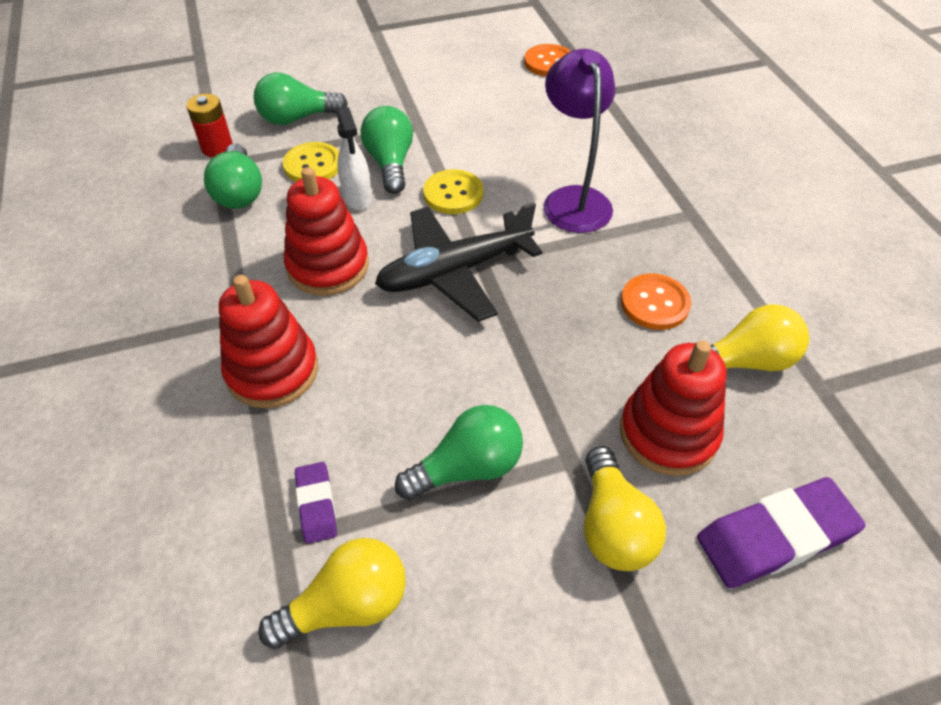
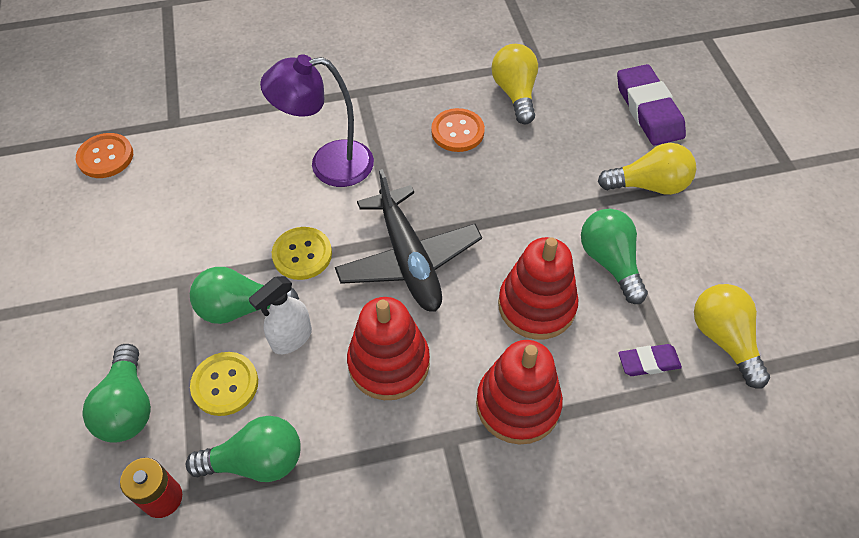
camera: 85 degrees left, 5 degrees up
(357, 198) = (291, 338): white spray bottle -> white spray bottle turned 150 degrees clockwise
(668, 433) = (576, 145): red stacking toy -> red stacking toy (536, 306)

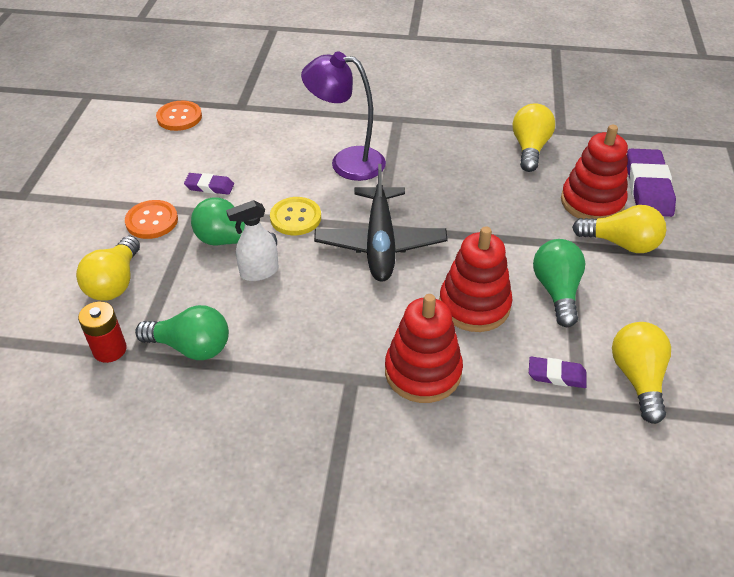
camera: 20 degrees right, 10 degrees down
(128, 406) = (115, 282): green light bulb -> yellow light bulb
(184, 242) = (209, 186): none -> purple eraser
(225, 384) = (193, 289): yellow button -> none
(389, 363) = (328, 311): red stacking toy -> red stacking toy (592, 202)
(457, 131) = (466, 164): orange button -> orange button (152, 221)

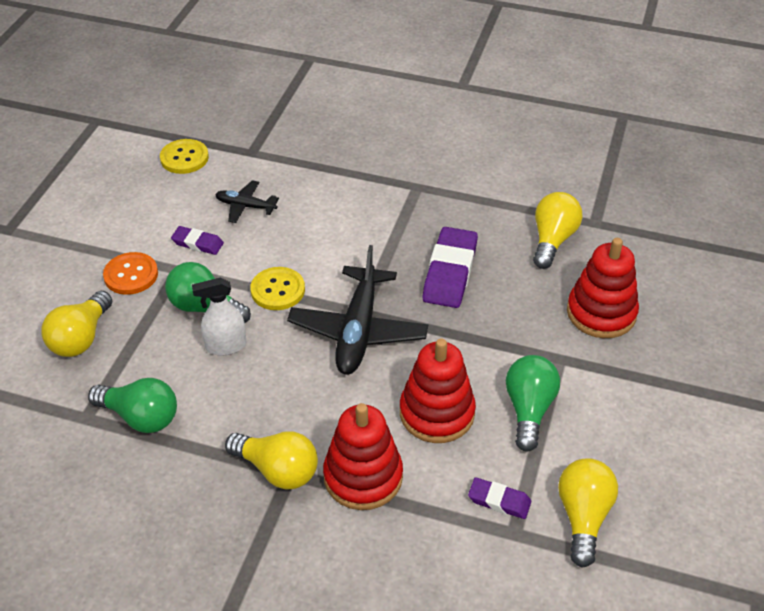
camera: 10 degrees right, 0 degrees up
(110, 349) = (62, 408): red battery -> none
(179, 117) = (184, 158): orange button -> yellow button
(246, 151) = (245, 206): none -> black plane
(346, 162) = (347, 232): purple lamp -> none
(621, 243) = (617, 365): yellow light bulb -> yellow light bulb (277, 470)
(648, 187) = (670, 303): purple eraser -> purple eraser (450, 272)

